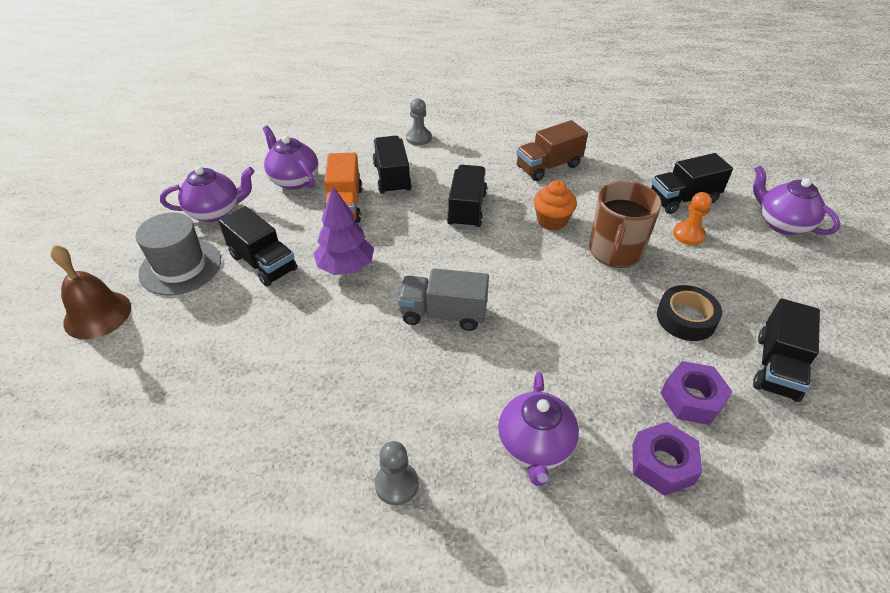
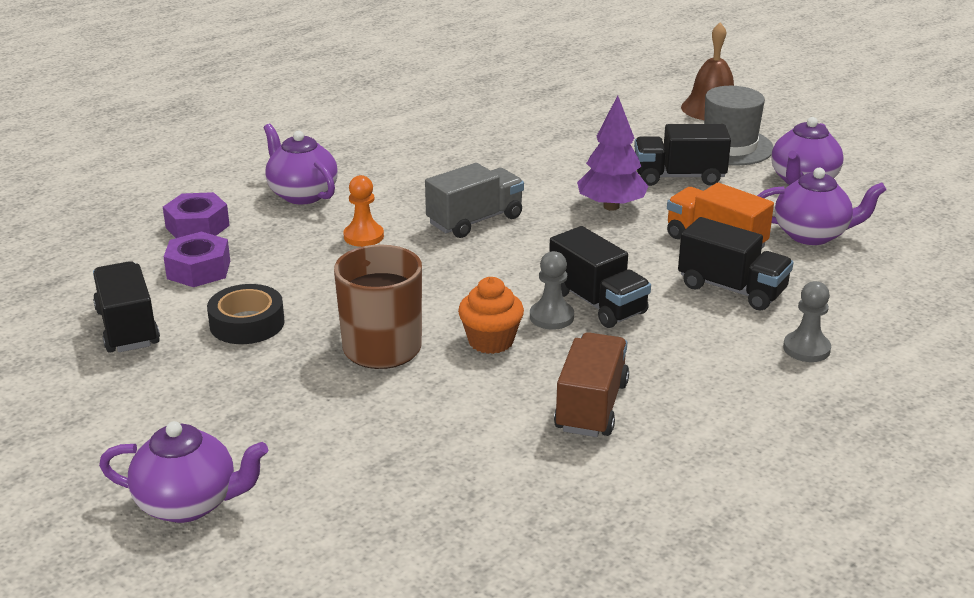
camera: 135 degrees right, 15 degrees down
(396, 484) = (372, 146): grey pawn -> grey pawn (551, 317)
(683, 199) = (359, 462): black truck -> none
(688, 234) = (311, 414): orange pawn -> orange pawn (363, 236)

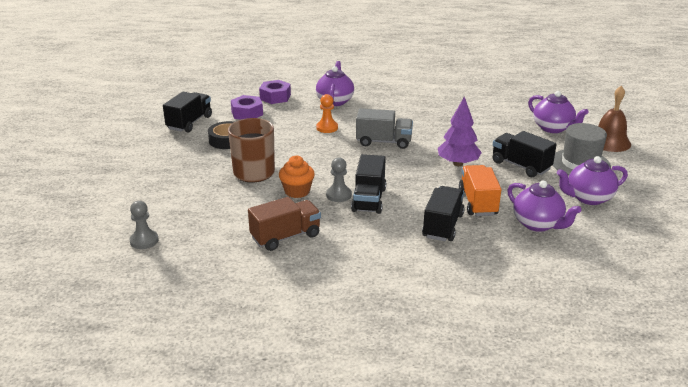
camera: 45 degrees right, 0 degrees up
(189, 503) = (104, 189): purple teapot -> purple teapot (553, 128)
(732, 289) = (443, 226): black truck -> black truck turned 150 degrees counterclockwise
(806, 349) = (425, 269): grey pawn -> grey pawn (144, 241)

